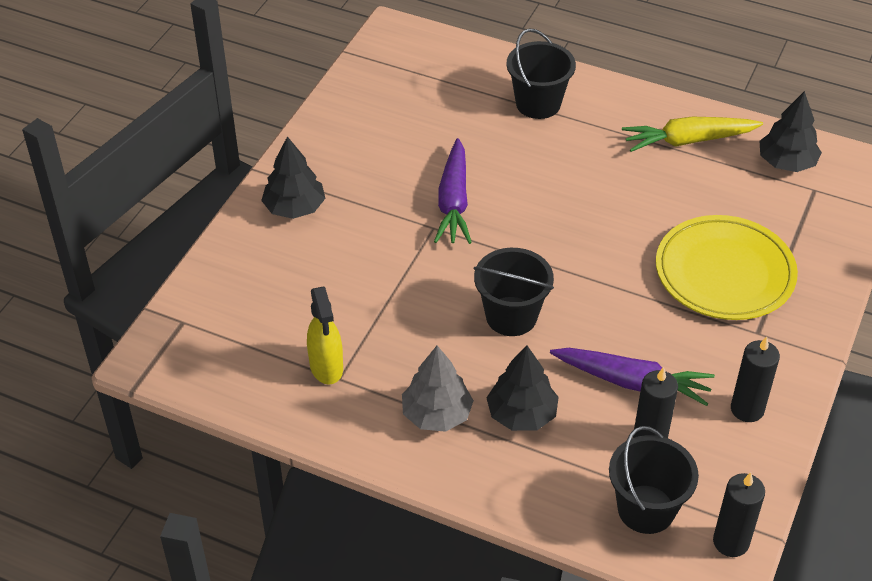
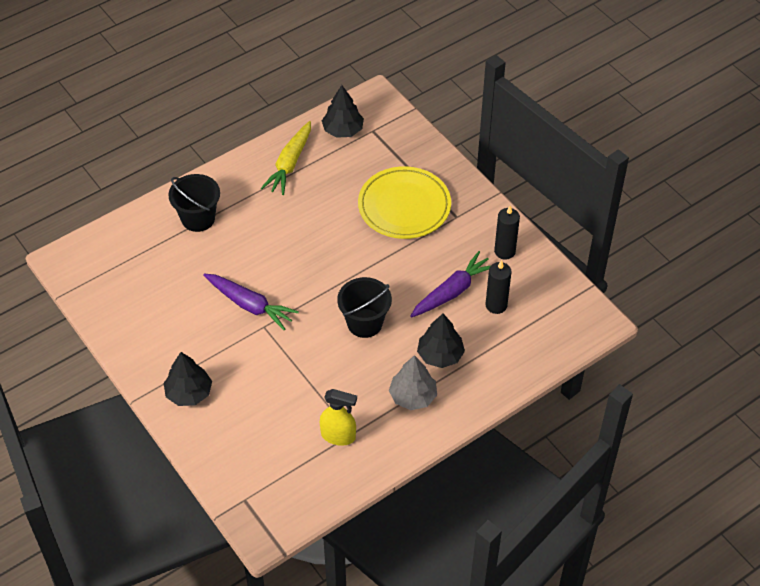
camera: 60 degrees left, 5 degrees up
(646, 509) = (540, 332): black bucket -> none
(731, 542) = (582, 307): black candle -> none

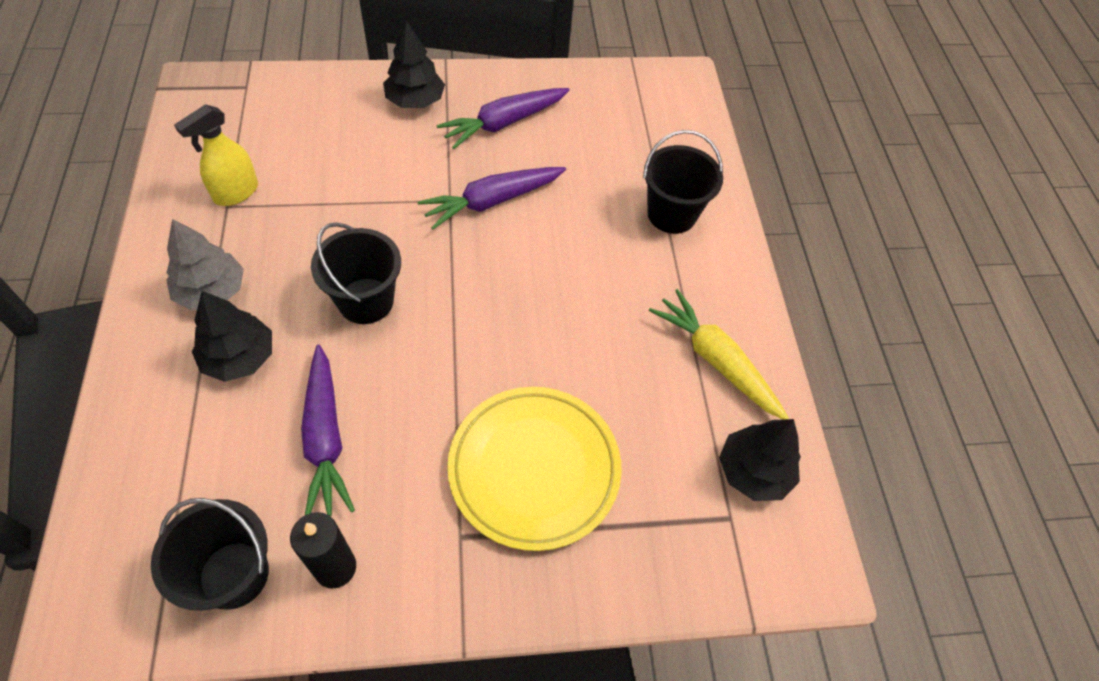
camera: 115 degrees right, 5 degrees up
(177, 334) = (503, 123): none -> purple carrot
(496, 305) = (250, 484): black candle -> none
(536, 284) = (234, 574): none -> black bucket

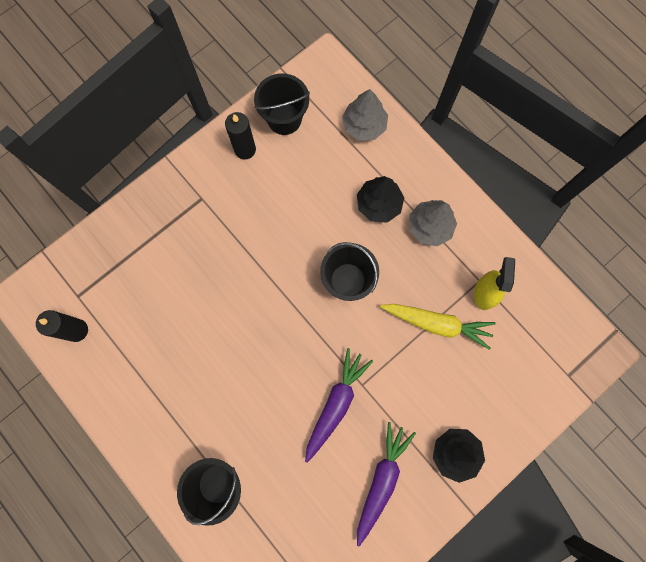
camera: 150 degrees right, 20 degrees up
(140, 475) = (364, 125): none -> grey tree
(325, 438) = (300, 197): purple carrot -> none
(534, 469) = (189, 252): yellow plate -> none
(715, 360) = (131, 386): yellow carrot -> yellow carrot (437, 324)
(753, 471) = (77, 330): black tree -> black candle

